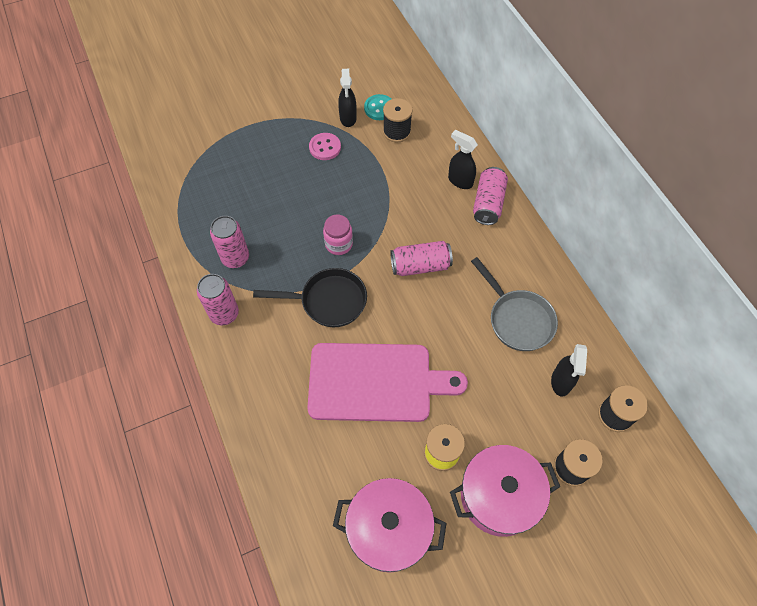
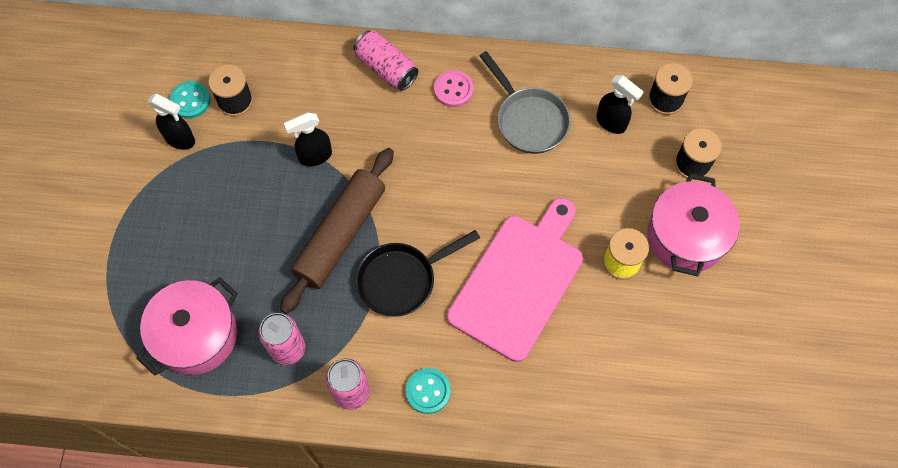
camera: 60 degrees left, 5 degrees up
(251, 363) = (428, 391): none -> turquoise button
(325, 147) = (203, 184): pink button -> pink button (453, 89)
(328, 301) = (402, 280): black pan -> black pan turned 150 degrees counterclockwise
(339, 244) = (340, 234): pink jar -> brown rolling pin
(389, 529) = (667, 346): pink pot -> pink pot (196, 335)
(420, 266) = (417, 171): pink can -> none
(460, 181) = (341, 78): black spray bottle -> black spray bottle (315, 156)
(517, 319) = (529, 120): grey pan -> grey pan turned 60 degrees clockwise

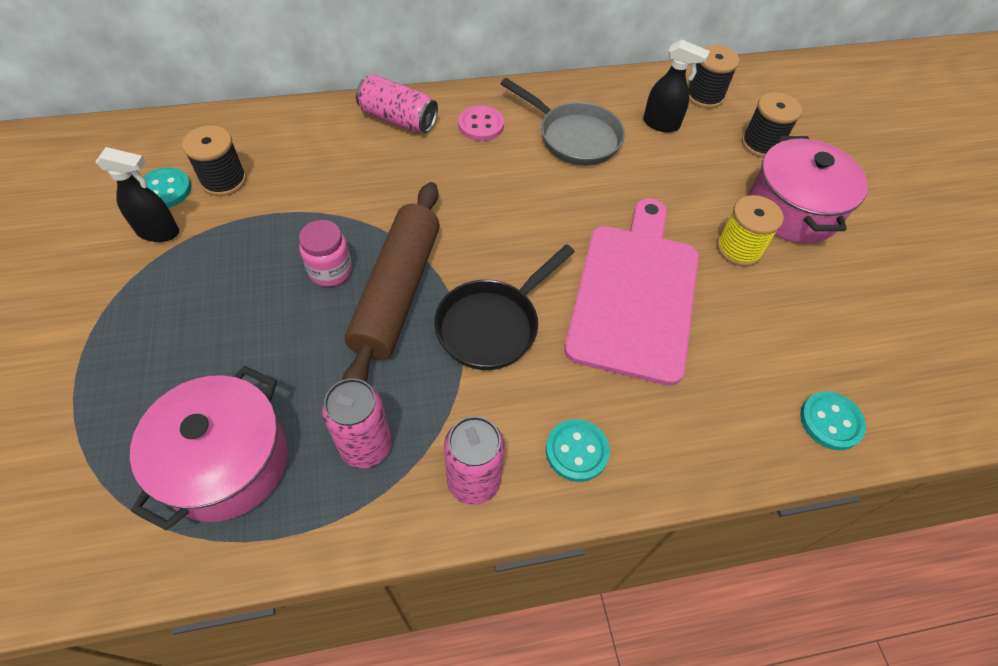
camera: 20 degrees left, 10 degrees down
(296, 204) = (330, 271): none -> pink jar
(315, 156) = (339, 216): black spray bottle -> none
(621, 420) = (830, 421): none -> turquoise button

